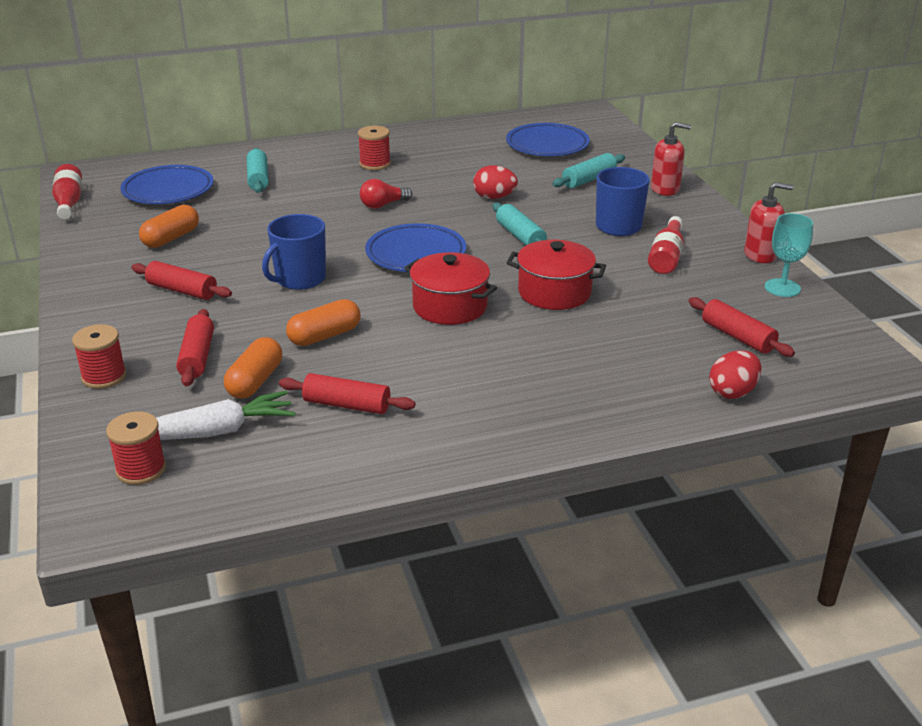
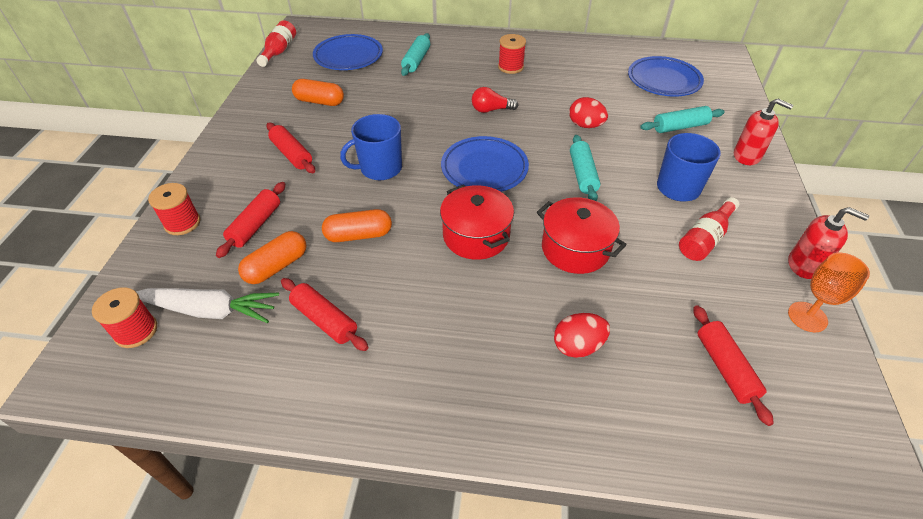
camera: 25 degrees right, 15 degrees up
(171, 238) = (319, 101): orange capsule -> orange capsule turned 45 degrees clockwise
(732, 392) = (680, 445): red egg -> red egg (578, 346)
(782, 288) = (807, 317): turquoise goblet -> orange goblet

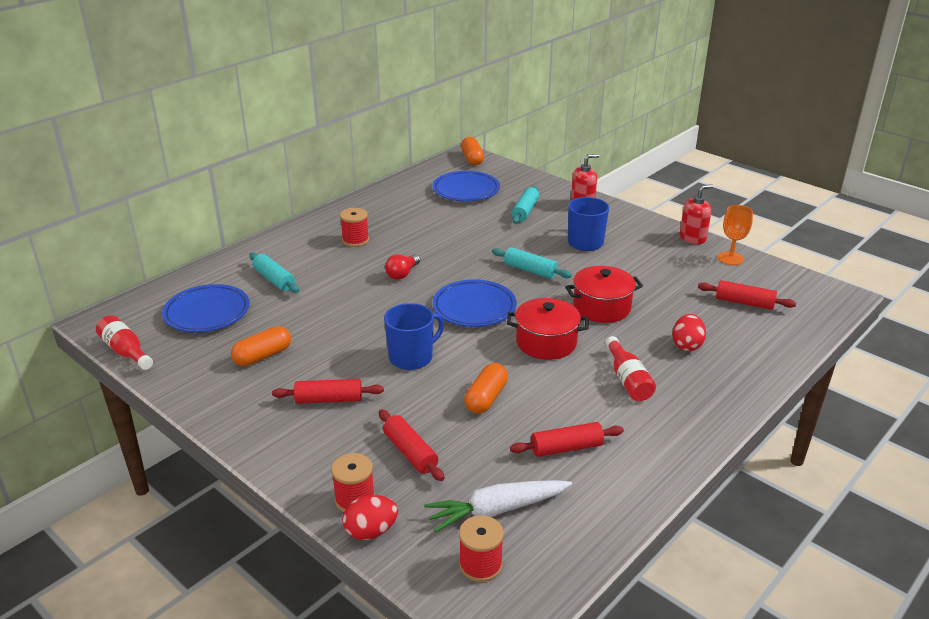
camera: 55 degrees left, 15 degrees down
(210, 310) = (497, 510): white carrot -> white carrot turned 150 degrees counterclockwise
(276, 266) = (479, 455): orange capsule -> orange capsule (472, 159)
(380, 168) = (412, 357): blue mug -> blue mug turned 135 degrees counterclockwise
(585, 125) = (477, 244): red egg -> red egg (371, 531)
(705, 239) = (640, 257): red bottle -> red bottle (628, 380)

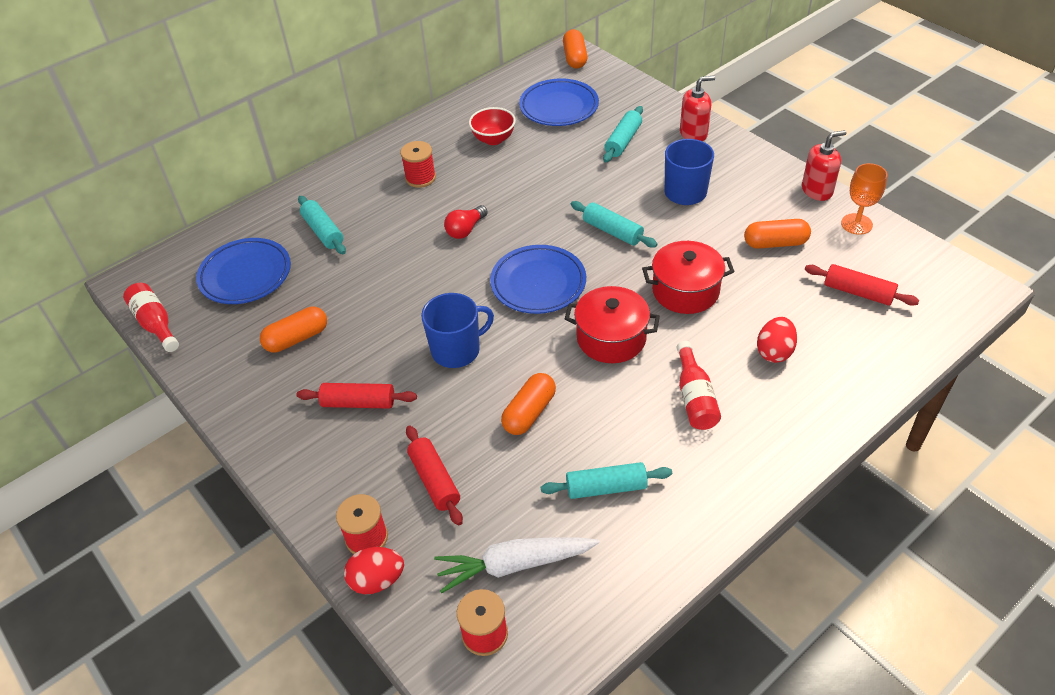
camera: 10 degrees right, 15 degrees up
(414, 213) = (493, 139): none -> red bowl
(566, 448) = (606, 487): red rolling pin -> turquoise rolling pin
(668, 273) = (775, 243): none -> orange capsule

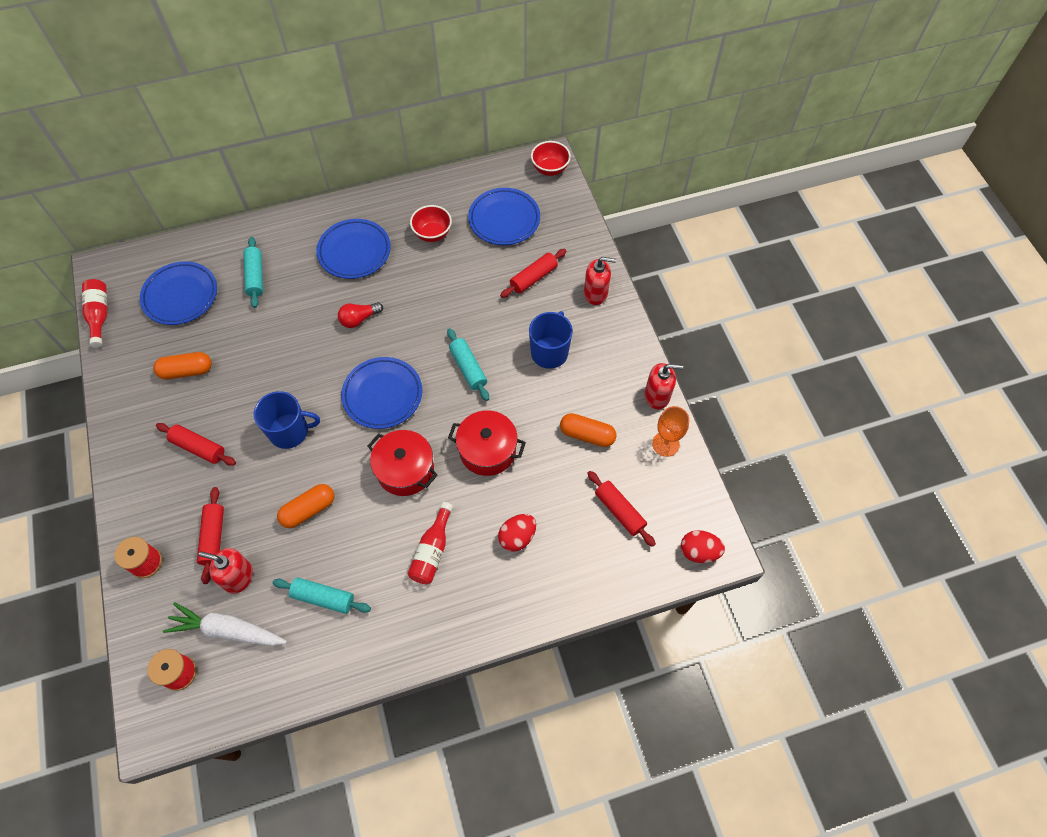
camera: 20 degrees right, 15 degrees up
(377, 580) = (135, 599): red egg -> red egg (698, 551)
(420, 178) = (354, 252): red spool -> blue plate
(491, 507) = (238, 577): none -> red soap dispenser
(575, 58) = (550, 169): orange capsule -> red bowl
(623, 141) = (533, 278): turquoise rolling pin -> red rolling pin

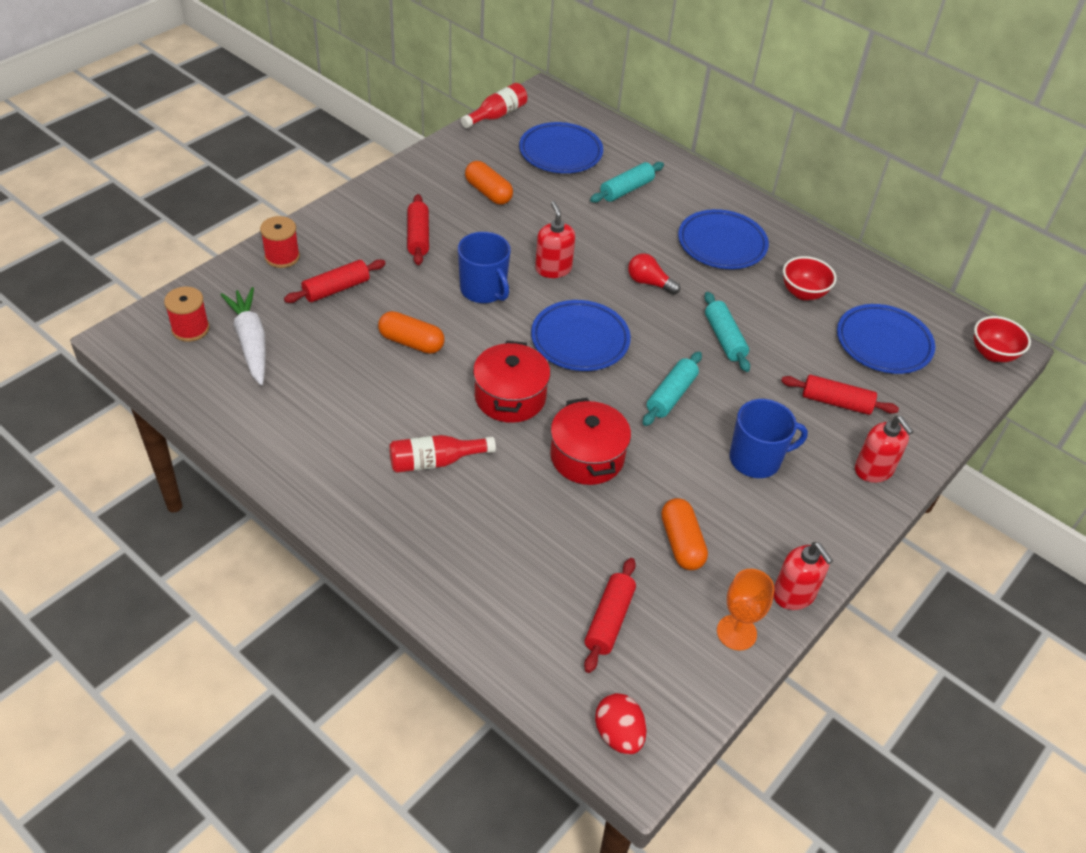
camera: 55 degrees right, 15 degrees down
(238, 577) = (308, 324): red soap dispenser -> red soap dispenser (553, 269)
(323, 598) = (326, 397): turquoise rolling pin -> turquoise rolling pin (724, 338)
(517, 537) = (503, 531): red egg -> none

